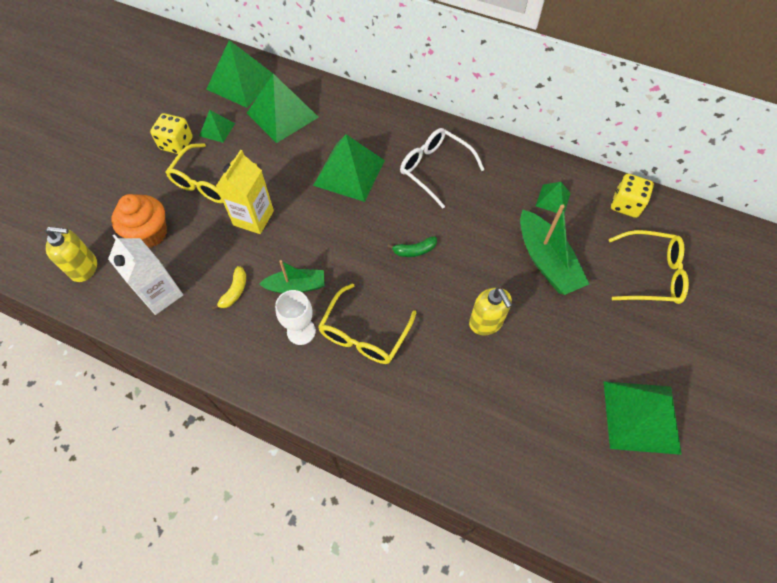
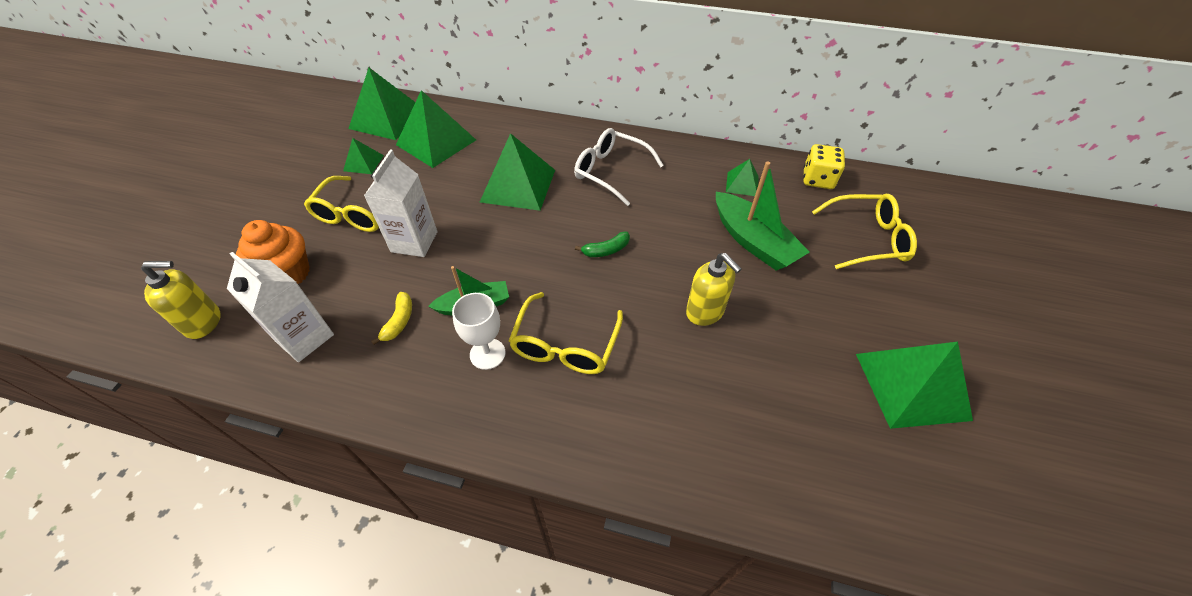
camera: 10 degrees left, 10 degrees down
(176, 144) = (317, 181): yellow dice -> none
(253, 218) = (414, 242): yellow carton -> white carton

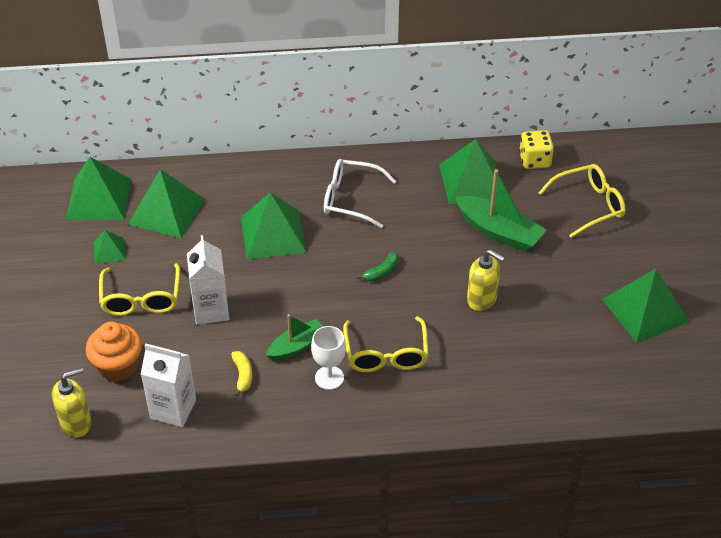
camera: 20 degrees left, 5 degrees down
(742, 184) = (471, 181): green pyramid -> green pyramid, size x1.97

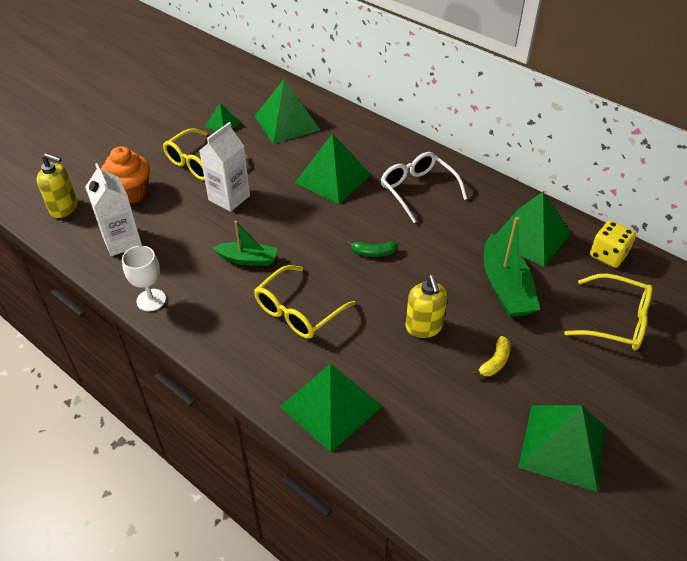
camera: 45 degrees right, 0 degrees up
(98, 199) = (259, 92): green pyramid -> green pyramid (331, 406)
(243, 375) = (189, 252): yellow banana -> yellow banana (495, 362)
(329, 378) = (238, 297): white goblet -> white goblet (151, 300)

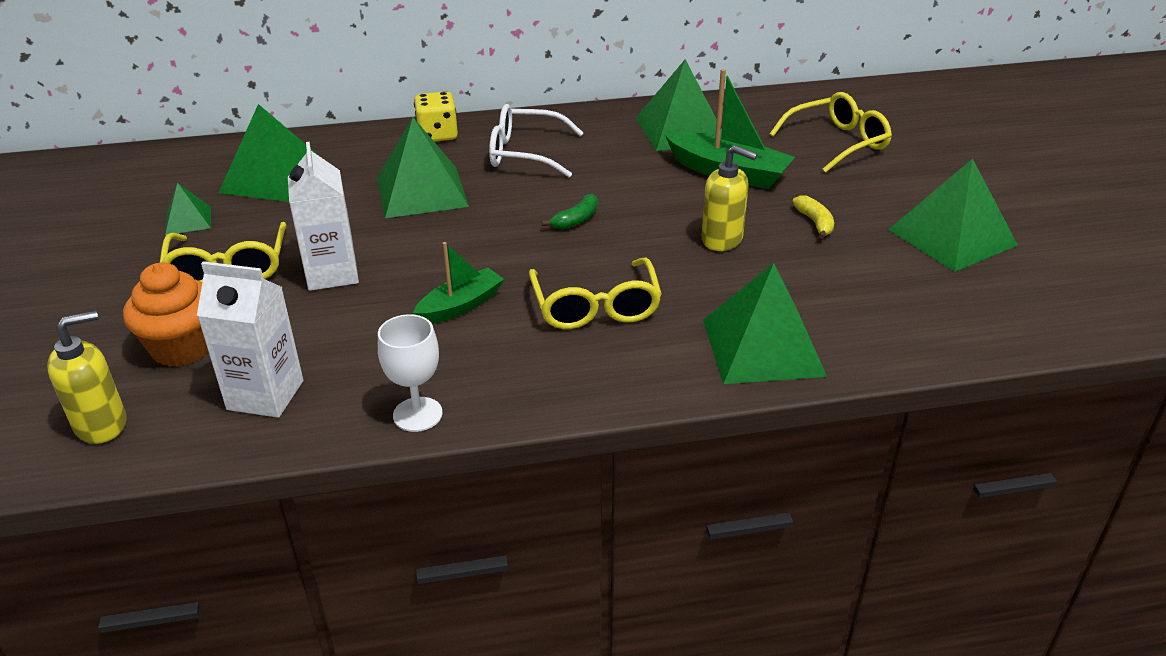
camera: 50 degrees left, 10 degrees down
(608, 255) = (756, 108): yellow dice -> yellow dice (437, 135)

